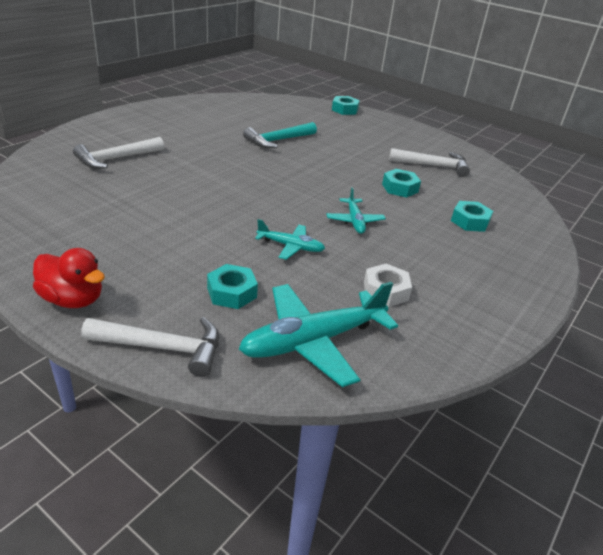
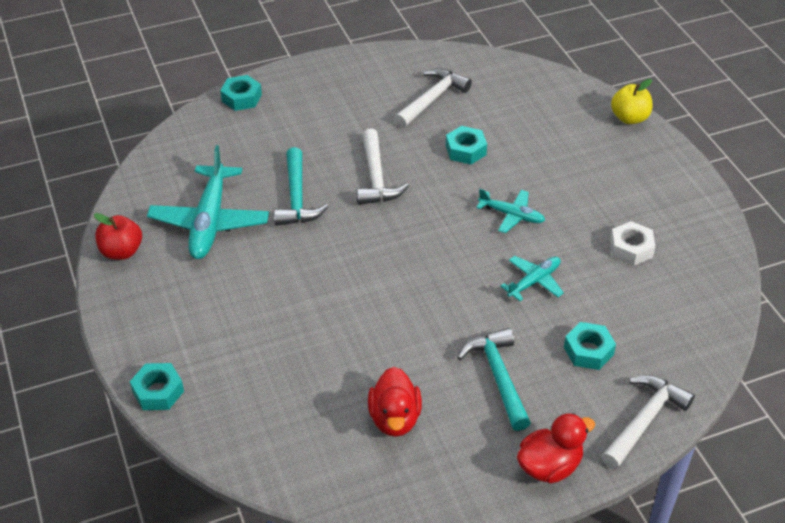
camera: 55 degrees left, 10 degrees up
(92, 214) = (394, 418): none -> red duck
(116, 158) = (263, 364): white hammer -> white hammer (376, 177)
(166, 251) = (498, 377): none -> turquoise hammer
(180, 104) = (121, 251): none -> red apple
(313, 341) = (675, 323): turquoise plane -> turquoise plane (210, 221)
(470, 221) = (552, 135): turquoise nut -> turquoise nut (158, 391)
(547, 256) = (629, 118): none -> yellow apple

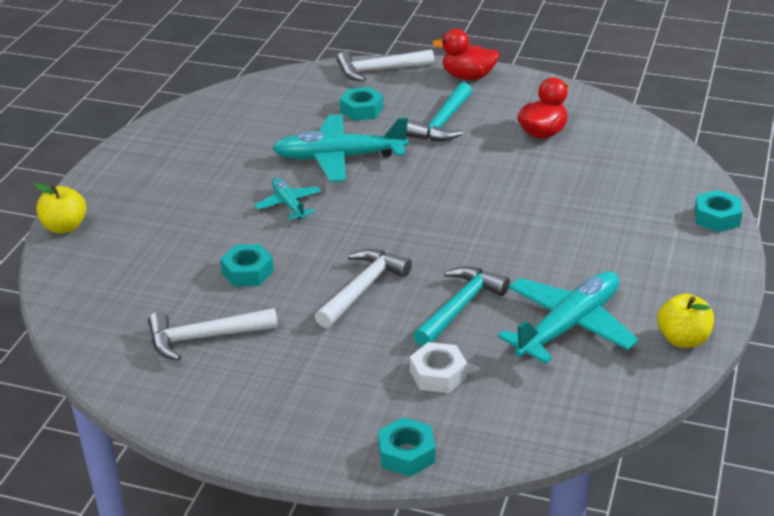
camera: 140 degrees left, 10 degrees down
(121, 251) = (683, 339): red apple -> yellow apple
(534, 281) = (339, 158): turquoise plane -> turquoise plane, size x1.87
(631, 248) = (236, 145): white nut -> white nut (438, 374)

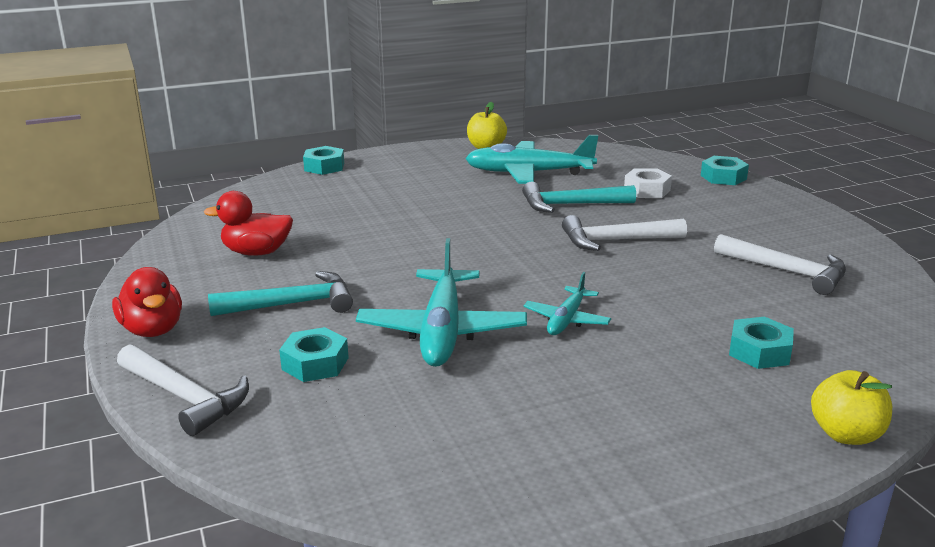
camera: 130 degrees left, 10 degrees down
(247, 272) = (689, 292): turquoise nut -> turquoise nut (759, 351)
(339, 158) = (442, 331): turquoise plane -> turquoise plane turned 45 degrees clockwise

